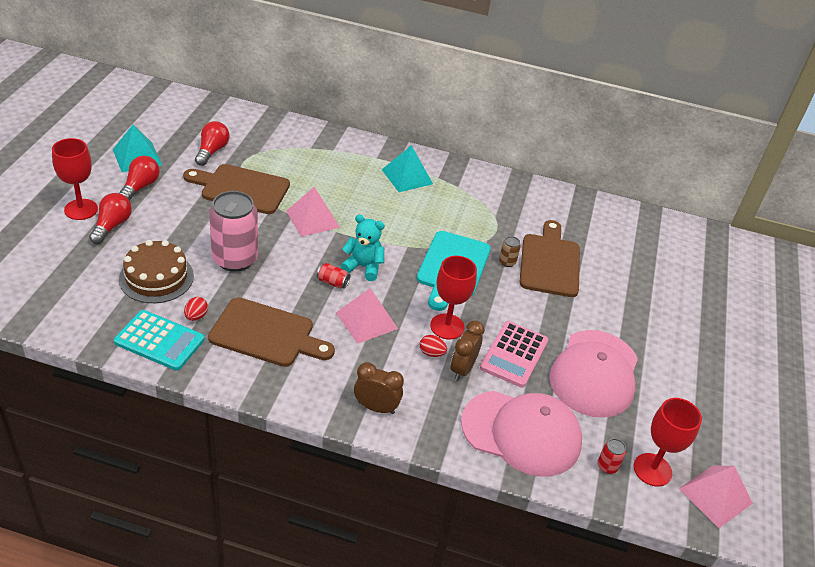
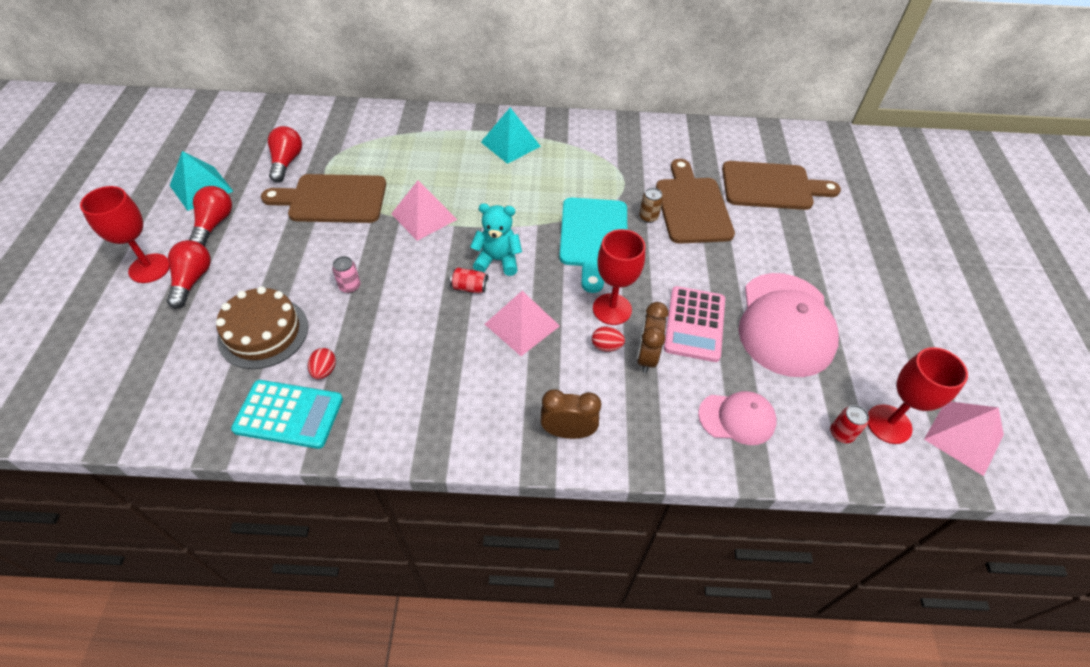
camera: 10 degrees left, 10 degrees up
(235, 259) = (350, 286): pink can -> pink can, size x0.41
(266, 334) = (414, 371): brown cutting board -> brown cutting board (771, 186)
(521, 433) = (737, 418): pink cap -> pink cap, size x0.54

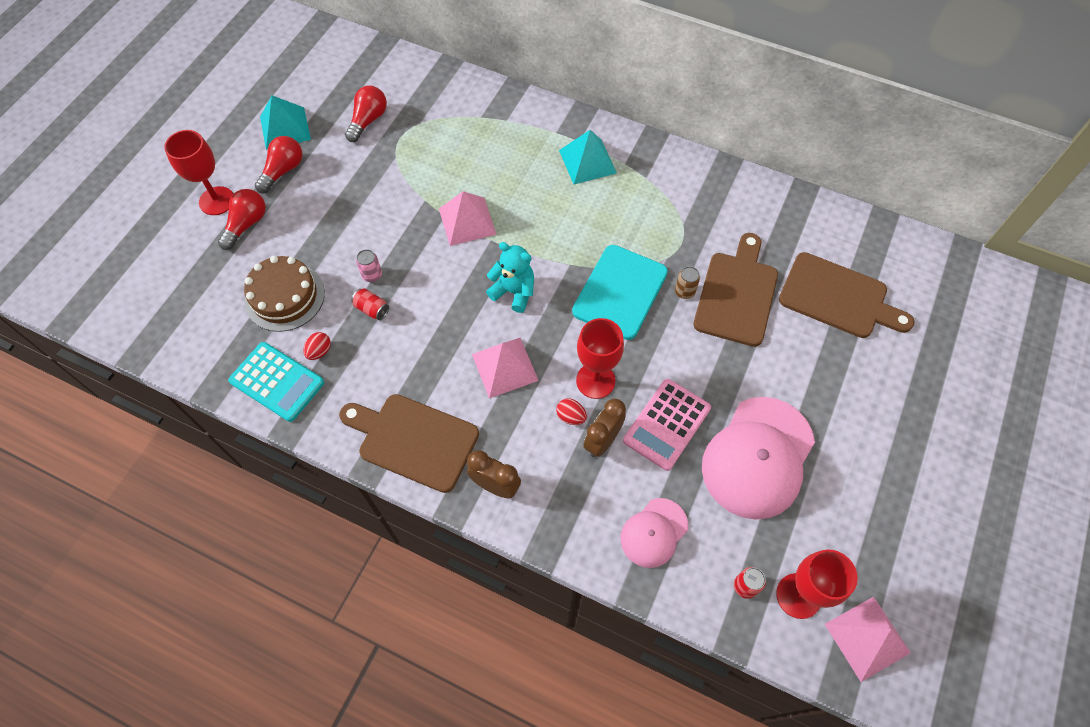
camera: 25 degrees right, 10 degrees up
(332, 199) = (393, 175): brown cutting board -> brown cutting board (413, 440)
(469, 287) = (475, 312): red can -> red can (372, 309)
(737, 418) = (654, 532): pink cap -> pink cap turned 105 degrees clockwise

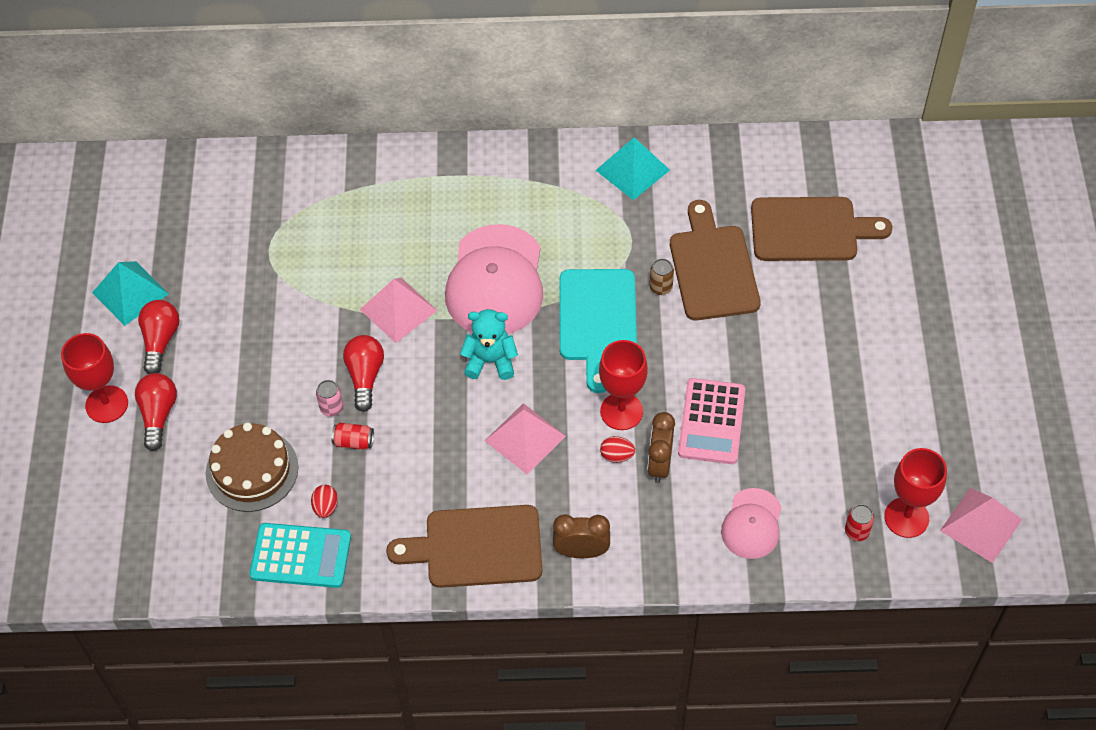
camera: 25 degrees left, 5 degrees down
(368, 120) = (220, 246): red light bulb -> red light bulb (365, 376)
(587, 161) = (488, 194): turquoise pyramid -> turquoise pyramid (632, 170)
(758, 457) = (811, 413): pink cap -> pink cap (495, 281)

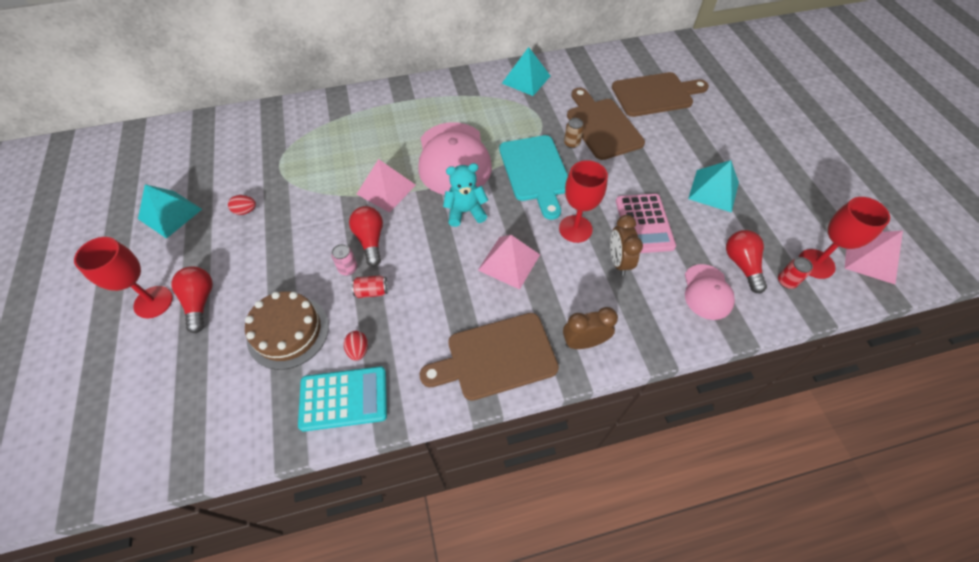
camera: 15 degrees left, 0 degrees up
(160, 341) = (197, 244): red light bulb -> red light bulb (741, 265)
(617, 455) = (584, 261): red egg -> red egg (245, 211)
(823, 393) = (713, 190): none -> turquoise pyramid

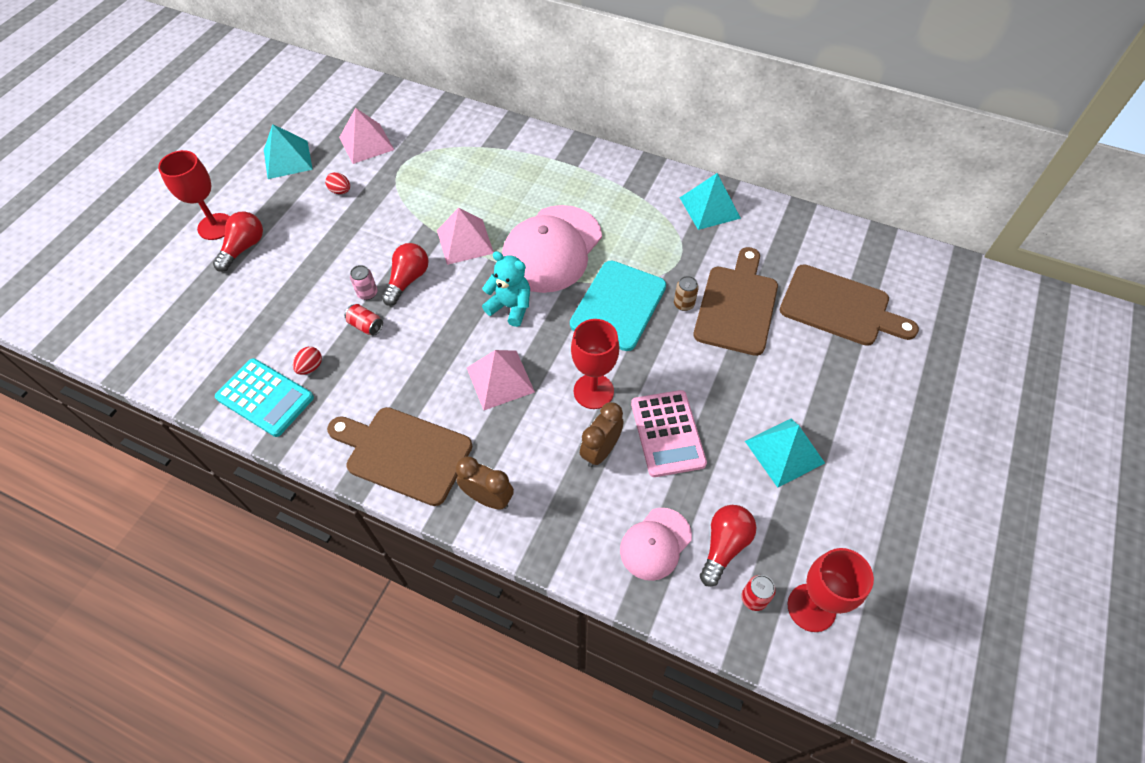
camera: 40 degrees right, 0 degrees up
(288, 331) = (278, 315): brown cake -> none
(644, 224) = (667, 433): pink calculator -> pink calculator turned 45 degrees counterclockwise
(870, 258) = (887, 652): pink pyramid -> pink pyramid (366, 143)

